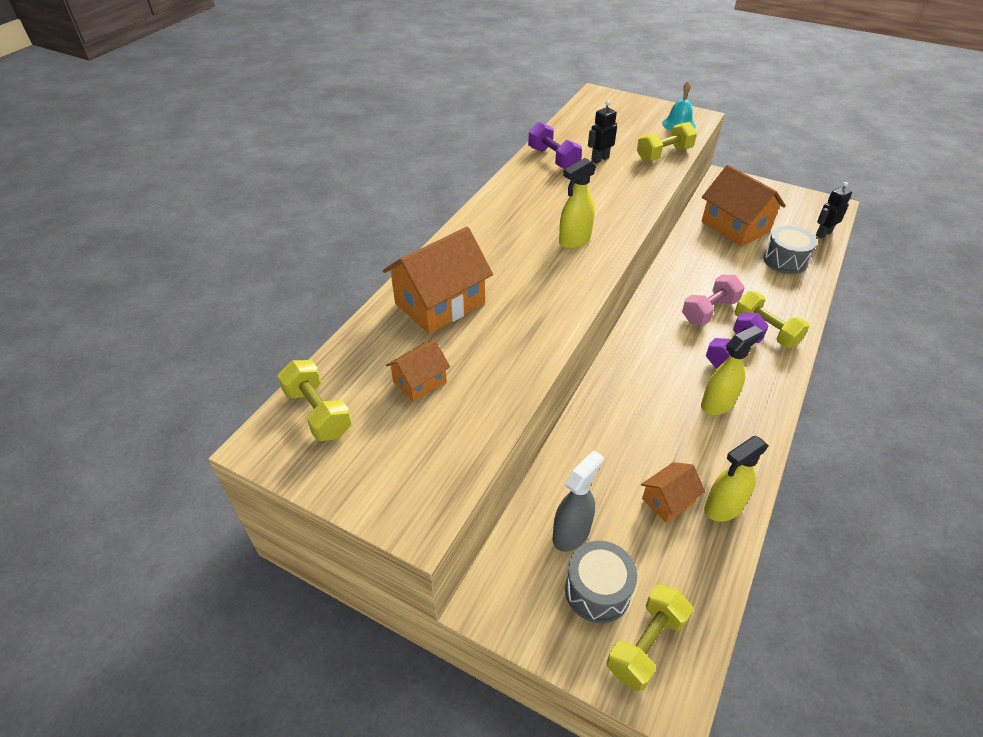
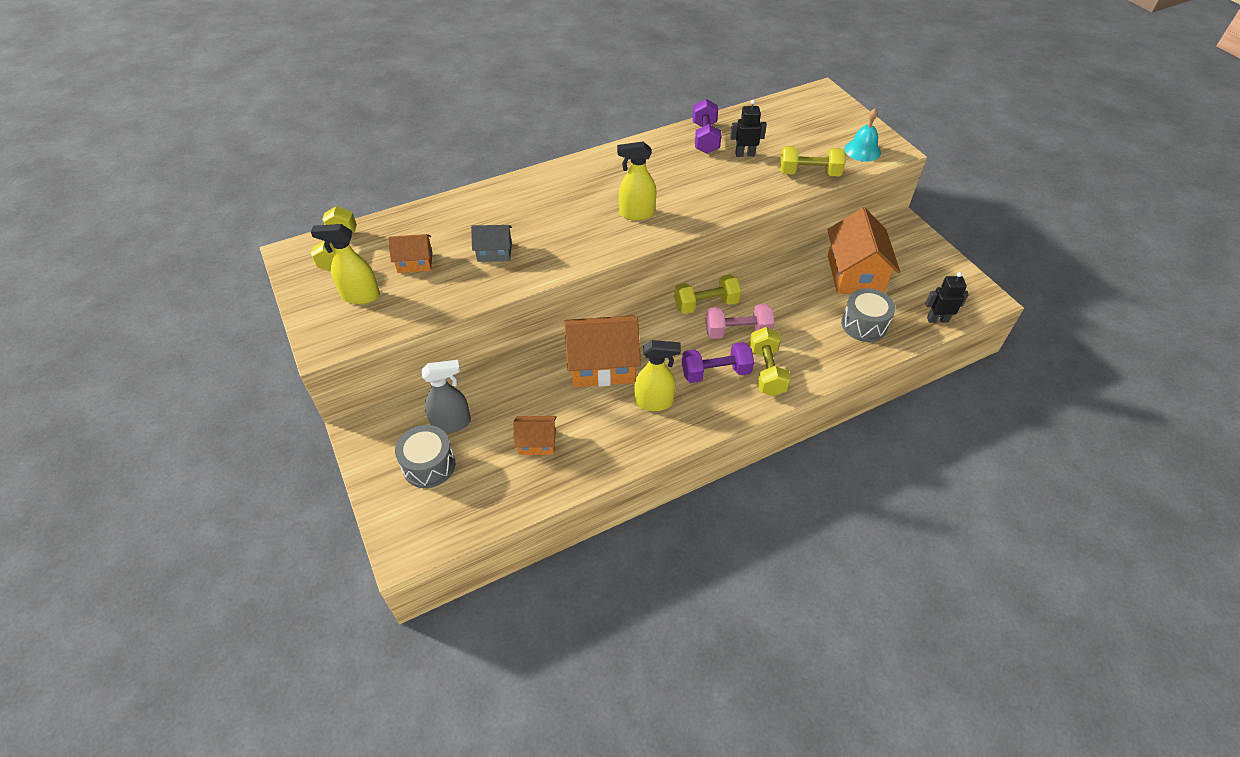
camera: 35 degrees right, 5 degrees up
(440, 303) = (486, 216): orange house -> orange house (602, 365)
(489, 332) = (494, 252): none -> grey house
(646, 645) = (422, 513): yellow dumbbell -> yellow dumbbell (706, 304)
(723, 507) = (569, 470): yellow spray bottle -> yellow spray bottle (360, 296)

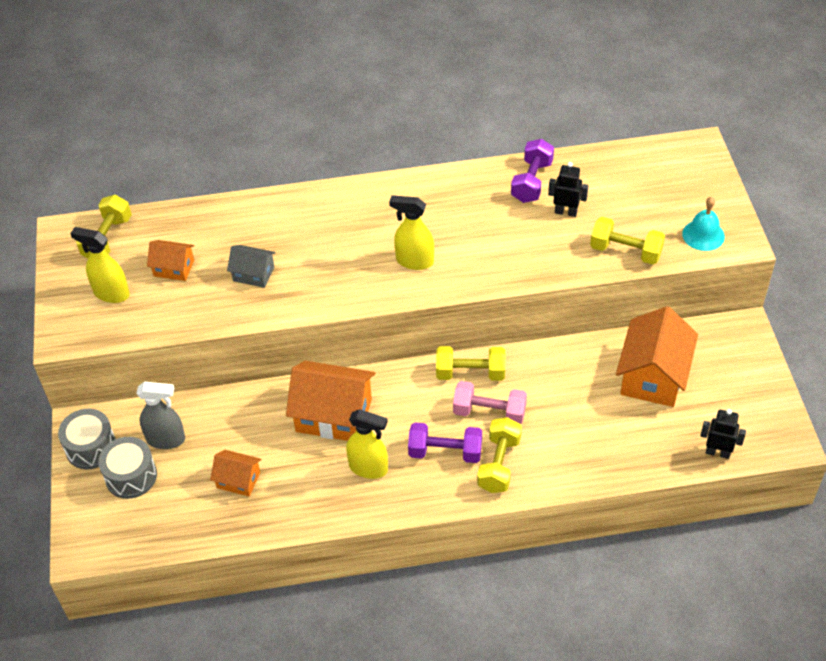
camera: 20 degrees right, 0 degrees up
(864, 324) = (631, 438): grey drum -> grey drum (91, 448)

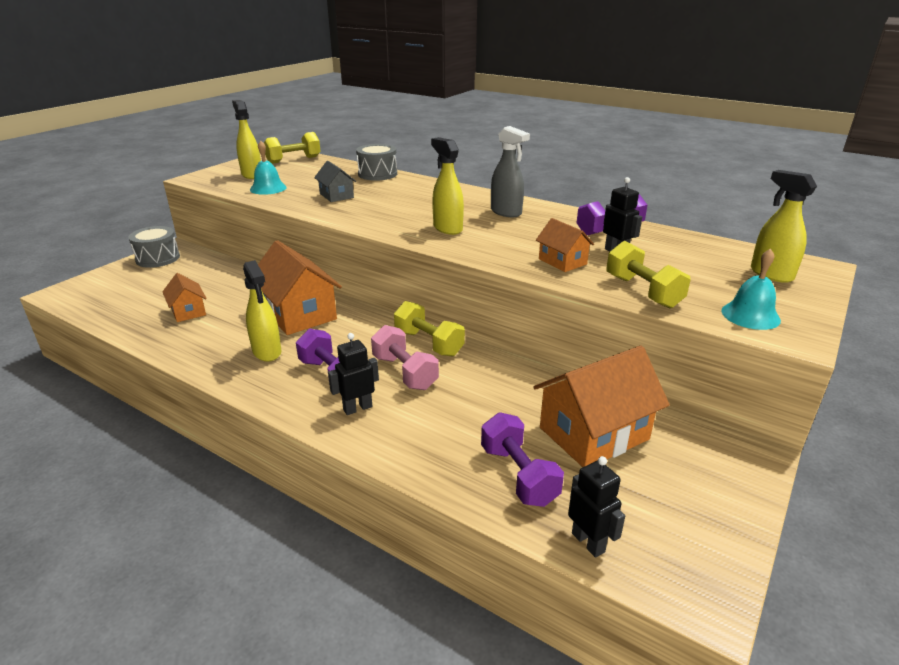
camera: 40 degrees right, 20 degrees down
(131, 476) = (147, 278): grey drum -> grey drum (377, 174)
(166, 439) = (195, 274): grey spray bottle -> grey spray bottle (506, 212)
(169, 305) = (268, 188): none -> turquoise bell
(174, 268) = (301, 179): orange house -> orange house (562, 261)
(499, 464) = (357, 408): yellow dumbbell -> black robot
(645, 438) = (518, 475): none -> purple dumbbell
(680, 175) = (771, 274): none -> yellow spray bottle

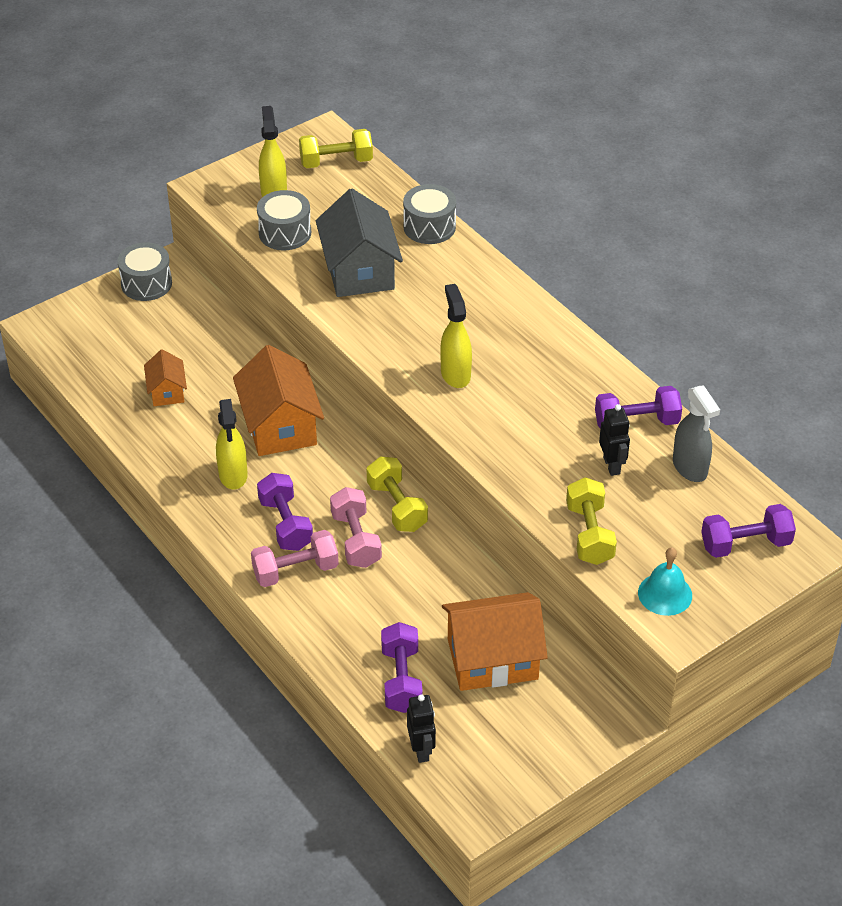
camera: 20 degrees right, 15 degrees up
(268, 188) = (285, 233): turquoise bell -> grey drum
(336, 195) = (359, 270): grey house -> grey house, size x1.89
(357, 408) = (295, 571): black robot -> pink dumbbell
(506, 212) = (540, 358): grey spray bottle -> grey spray bottle (690, 468)
(562, 261) = (543, 467): orange house -> none
(771, 274) = (745, 544): yellow spray bottle -> purple dumbbell

